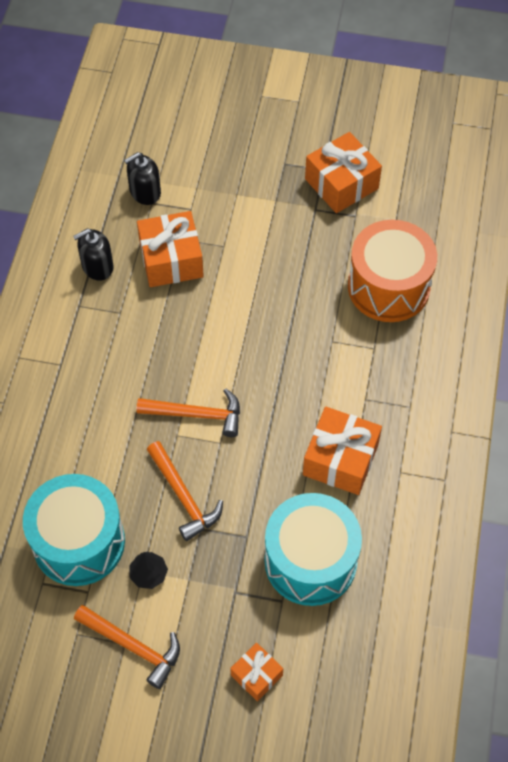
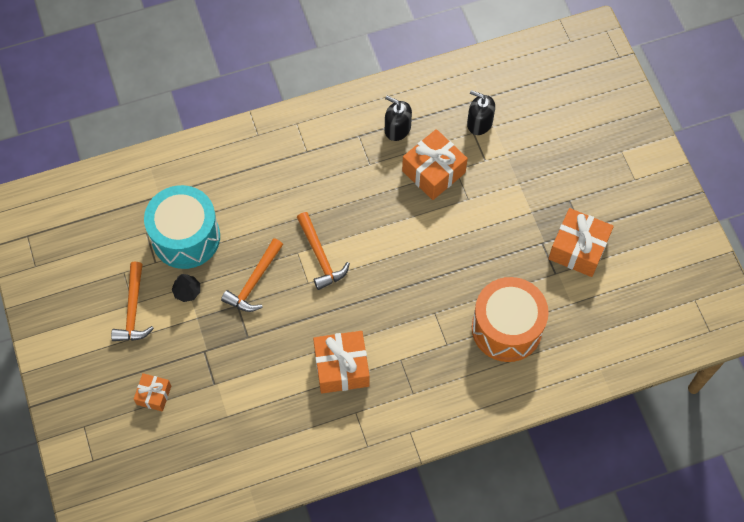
camera: 60 degrees right, 5 degrees up
(310, 561) = (253, 387): turquoise drum -> none

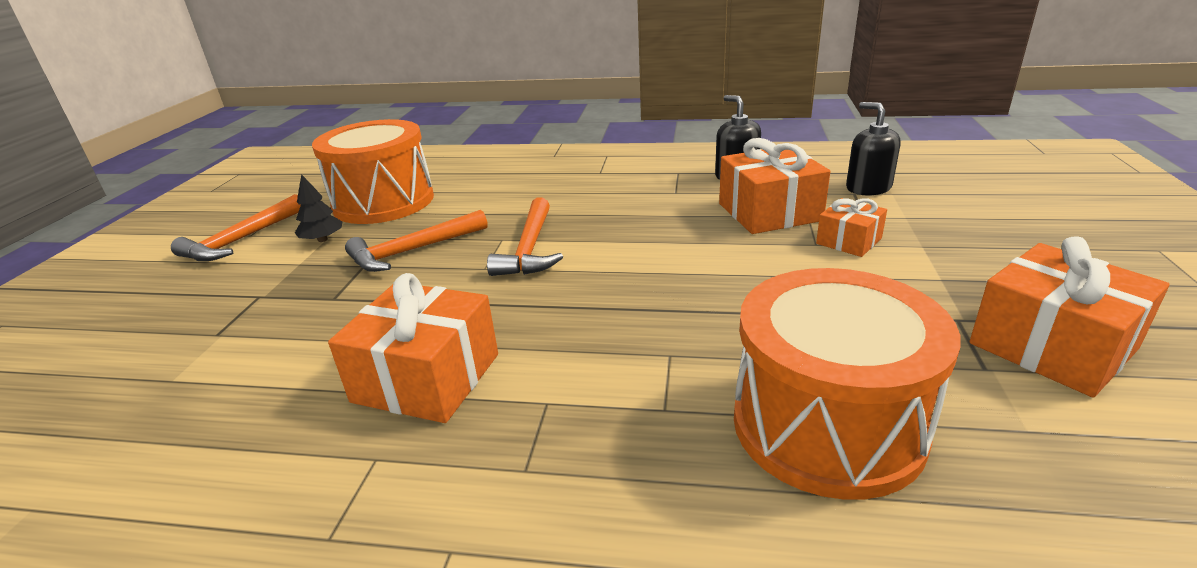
camera: 30 degrees right, 35 degrees down
(154, 395) = (128, 321): orange gift -> orange gift (848, 241)
(186, 237) = (384, 202): turquoise drum -> orange drum

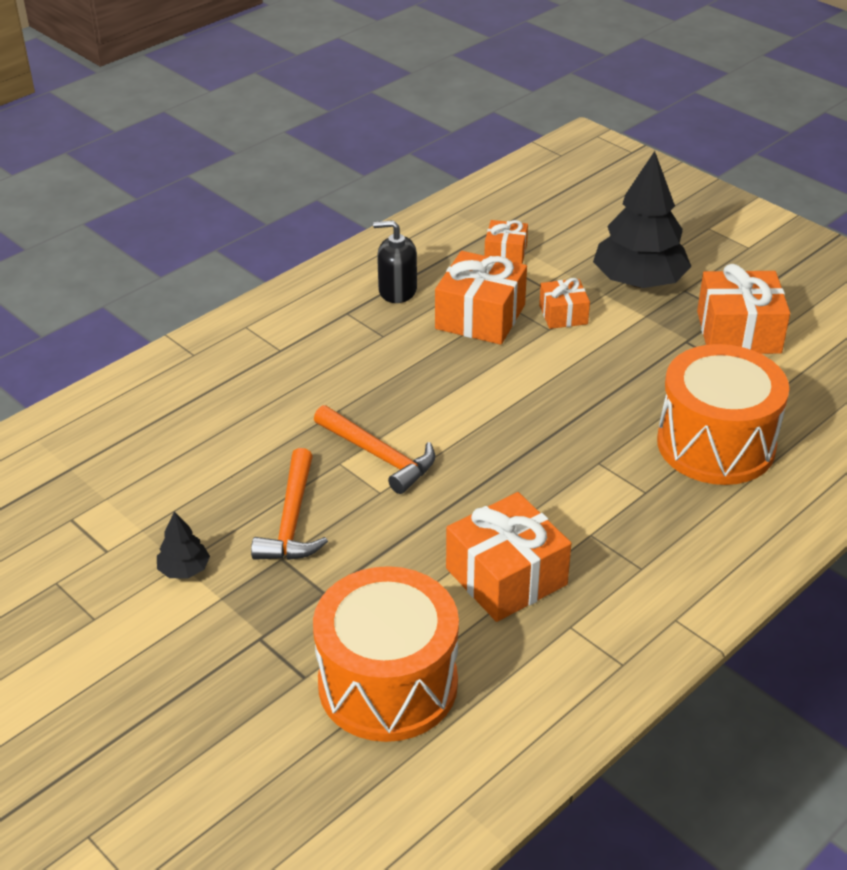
camera: 55 degrees left, 10 degrees up
(242, 239) = (99, 626): orange hammer -> none
(384, 202) = (143, 503): orange drum -> orange drum (388, 684)
(868, 187) = (505, 254): black soap dispenser -> orange gift
(980, 253) = (639, 282): none -> black tree

